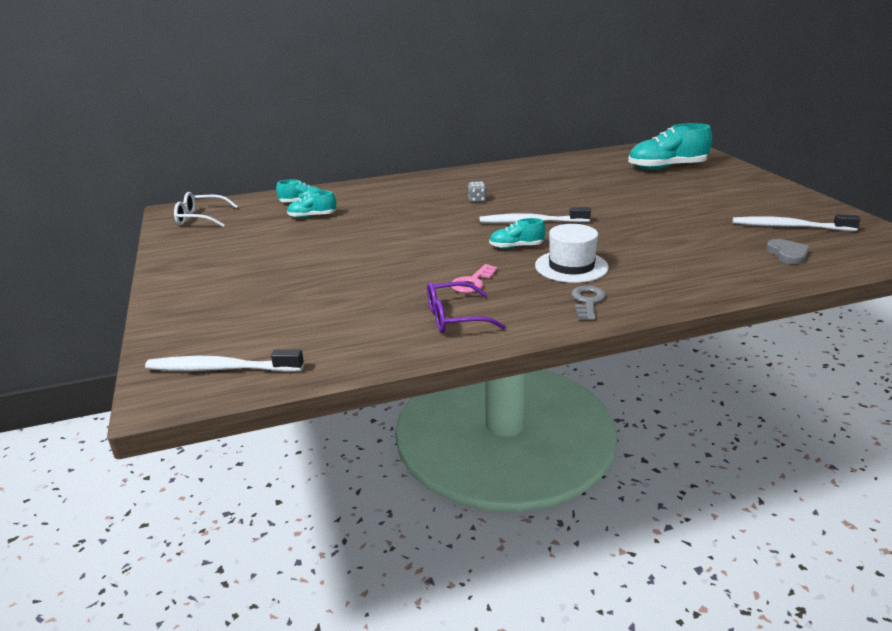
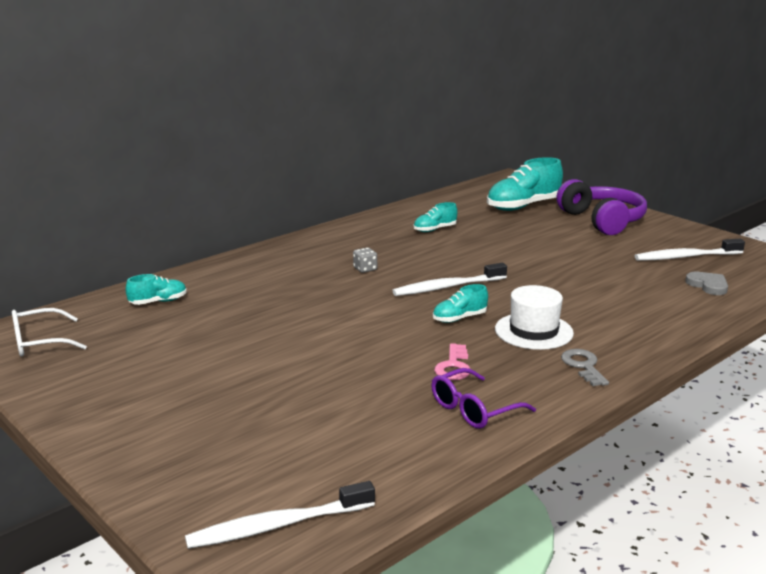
camera: 25 degrees left, 5 degrees down
(312, 216) = (189, 317): turquoise shoe -> turquoise shoe (435, 229)
(732, 187) = (602, 221): none -> purple headphones

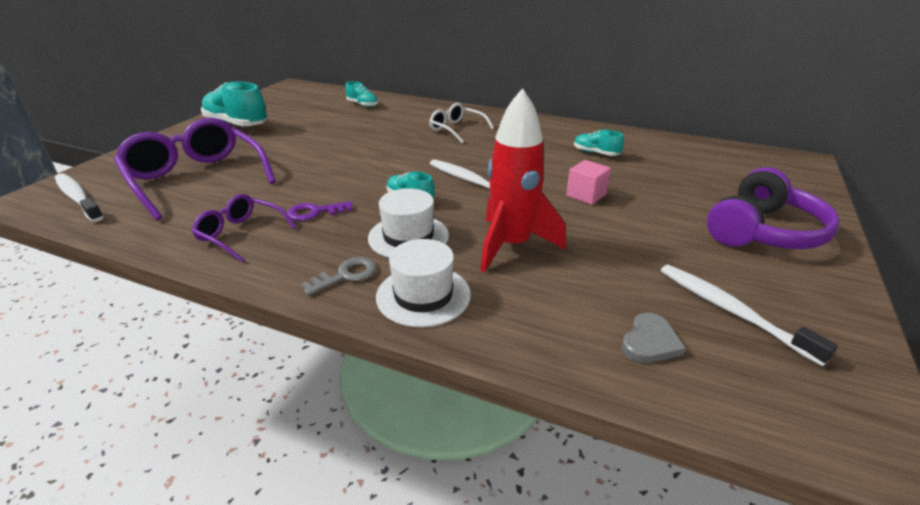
camera: 65 degrees right, 10 degrees up
(39, 342) = (291, 95): white glasses -> white glasses (456, 129)
(296, 431) = (196, 178): none -> purple glasses
(365, 269) = (475, 145): grey dice -> none
(453, 366) = (315, 212): pink key -> purple key
(510, 253) = (586, 195): none -> pink cube
(523, 206) = (726, 180): turquoise shoe -> turquoise shoe (237, 124)
(573, 296) = (511, 245): none -> red rocket
(628, 340) = (423, 295): none -> white hat

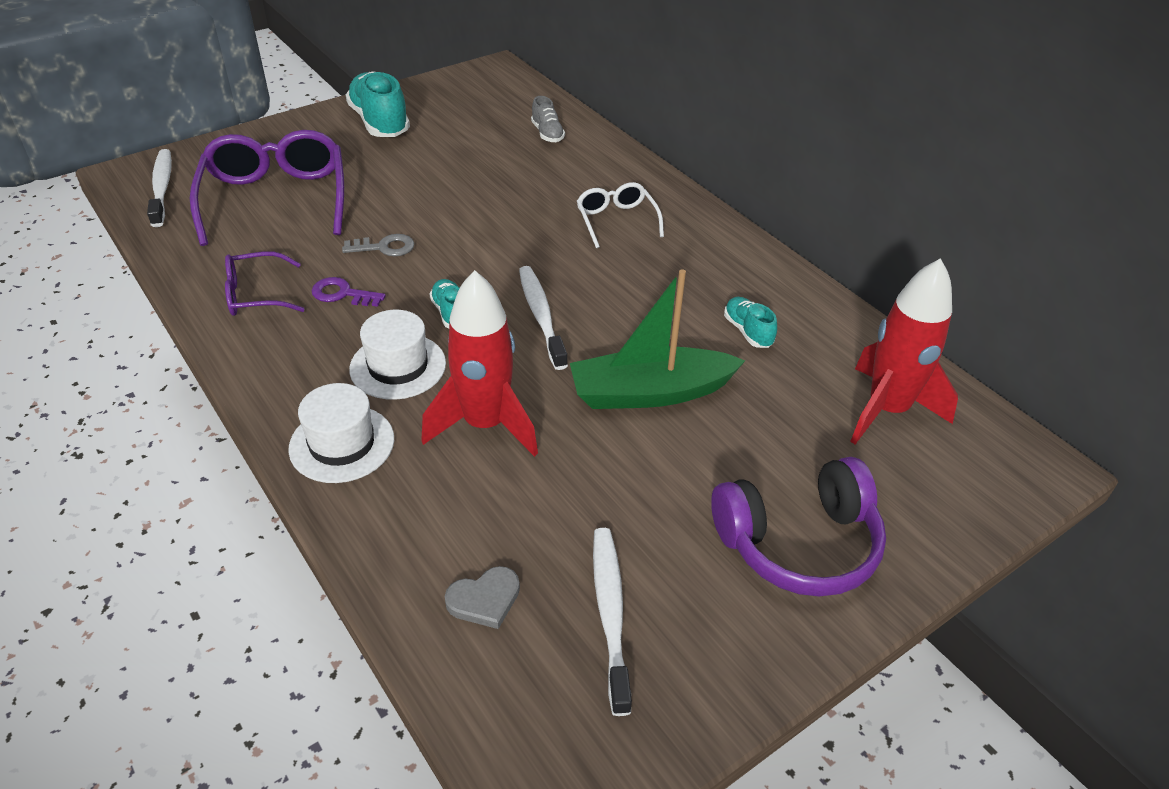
camera: 30 degrees right, 10 degrees up
(240, 234) = (256, 295): purple glasses -> purple glasses turned 75 degrees counterclockwise
(346, 275) = (299, 388): grey key -> grey key (384, 247)
(362, 105) = (547, 134): turquoise shoe -> grey shoe
(586, 195) = (650, 392): pink cube -> green boat
(708, 162) = (887, 410): none -> red rocket

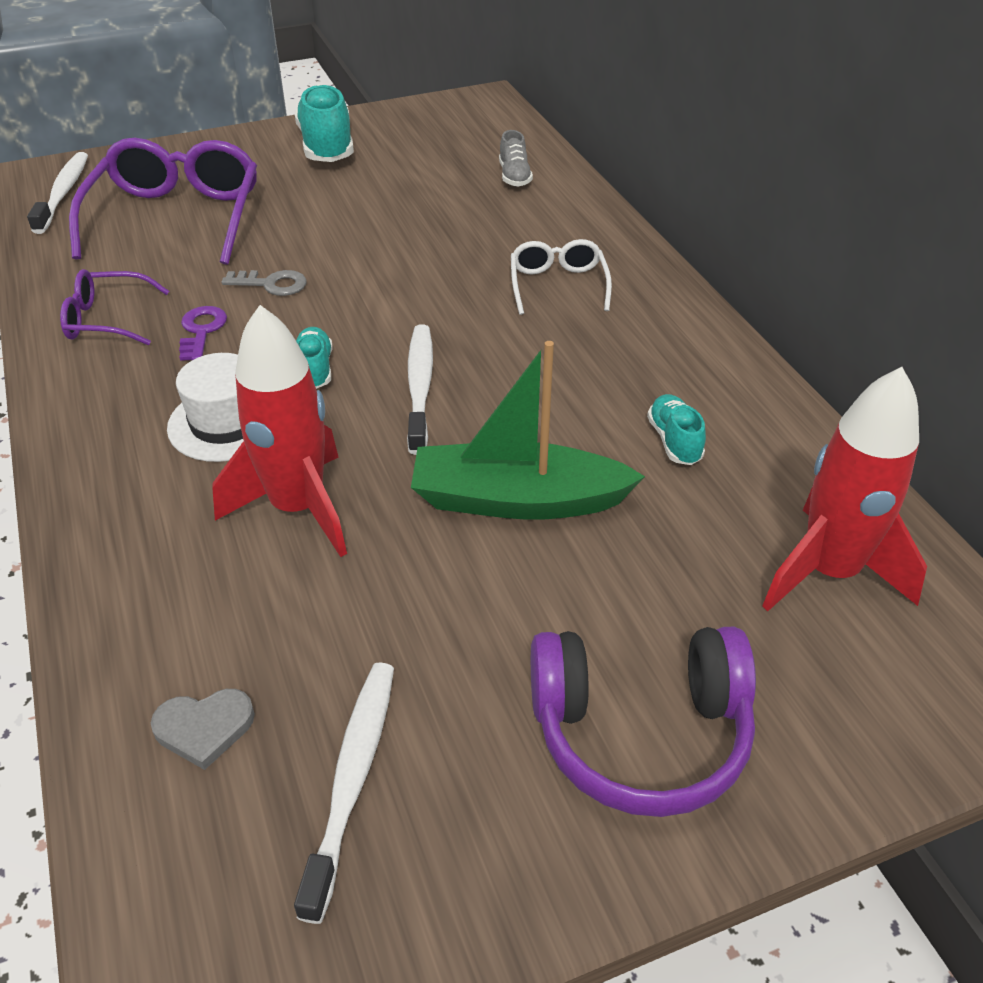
camera: 15 degrees right, 0 degrees up
(342, 294) = (201, 331): purple key -> purple key turned 60 degrees clockwise
(342, 444) = (123, 504): white hat -> none

